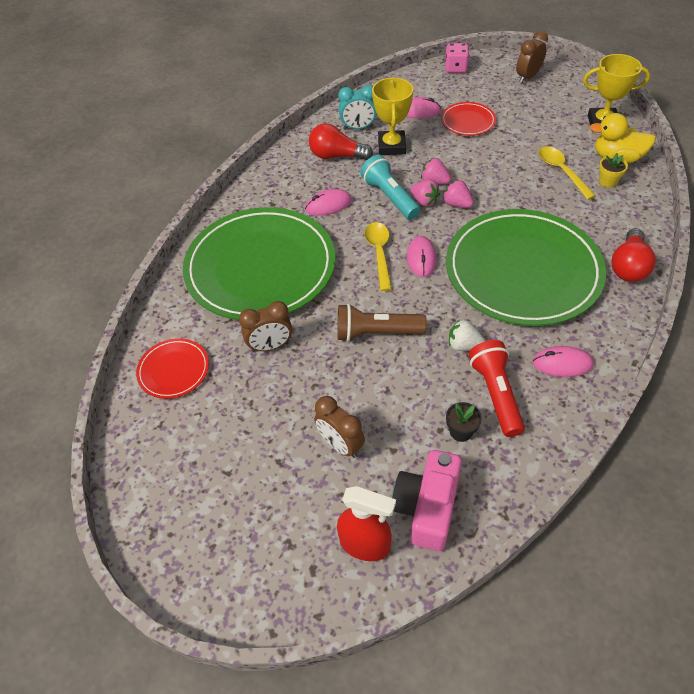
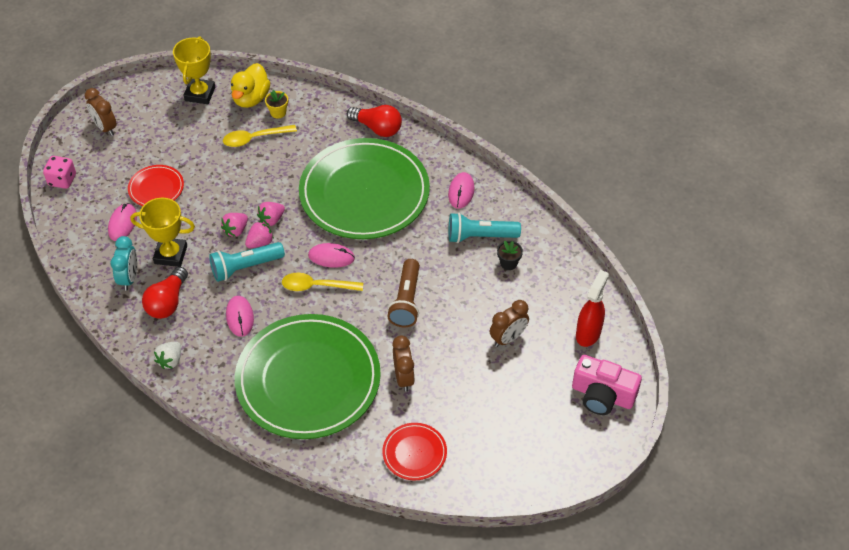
camera: 85 degrees left, 0 degrees up
(427, 507) = (565, 294): pink camera -> pink camera (602, 395)
(463, 345) = (432, 246): white strawberry -> white strawberry (170, 360)
(495, 394) = (480, 236): red flashlight -> turquoise flashlight

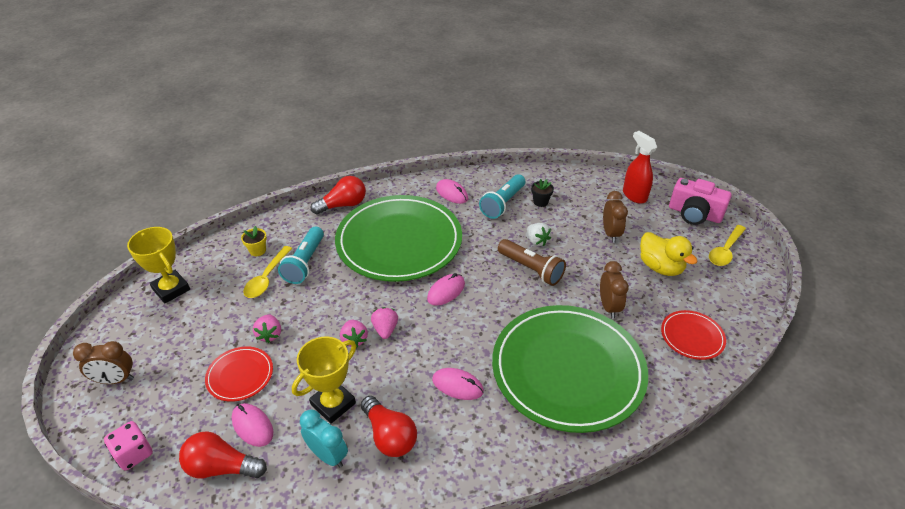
camera: 55 degrees left, 10 degrees down
(83, 230) = (222, 467): none -> red light bulb
(170, 360) = (465, 470): white strawberry -> white strawberry (537, 241)
(245, 267) = (403, 353): turquoise flashlight -> turquoise flashlight (305, 263)
(251, 98) = (221, 259): yellow duck -> yellow duck (660, 267)
(271, 219) = (368, 309): pink strawberry -> pink strawberry (269, 334)
(316, 286) = (469, 315): yellow spoon -> yellow spoon (725, 251)
(404, 378) = (609, 307): brown clock -> brown clock turned 60 degrees clockwise
(602, 395) = (694, 214): pink camera -> pink camera turned 60 degrees clockwise

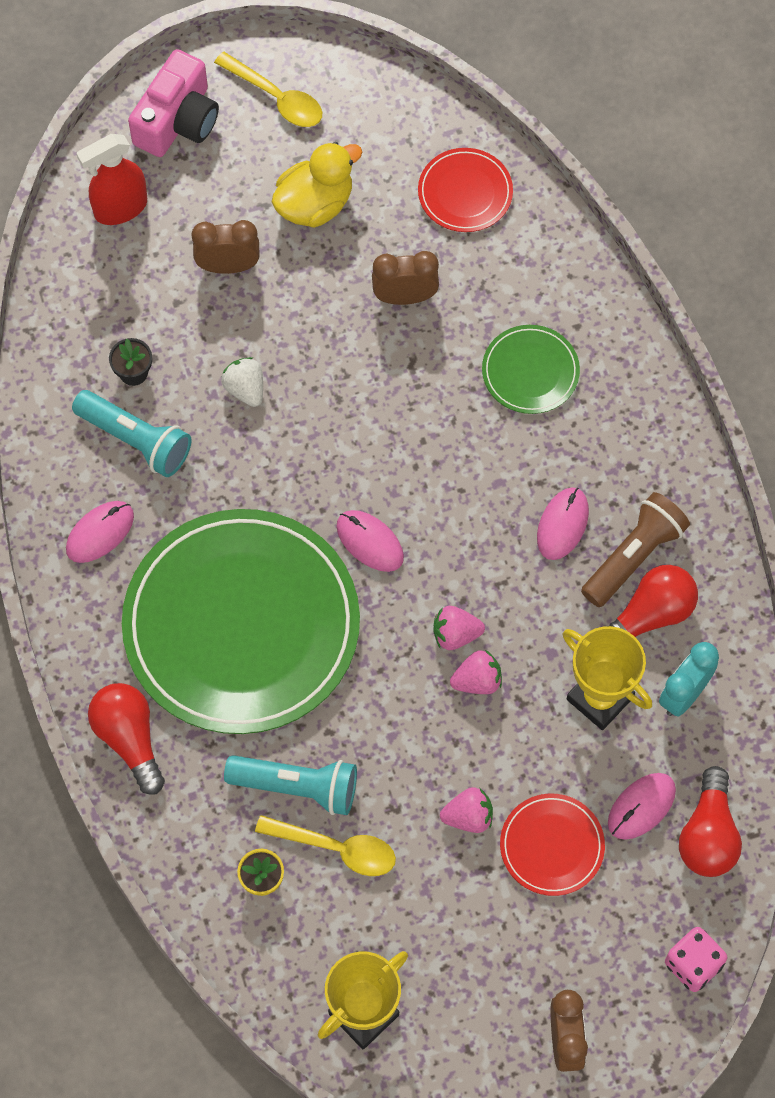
camera: 90 degrees left, 25 degrees up
(531, 269) = (317, 404): brown flashlight -> brown flashlight (633, 556)
(537, 241) = (245, 389): white strawberry -> white strawberry turned 90 degrees counterclockwise
(568, 370) = (530, 371): green plate -> green plate, size x0.43

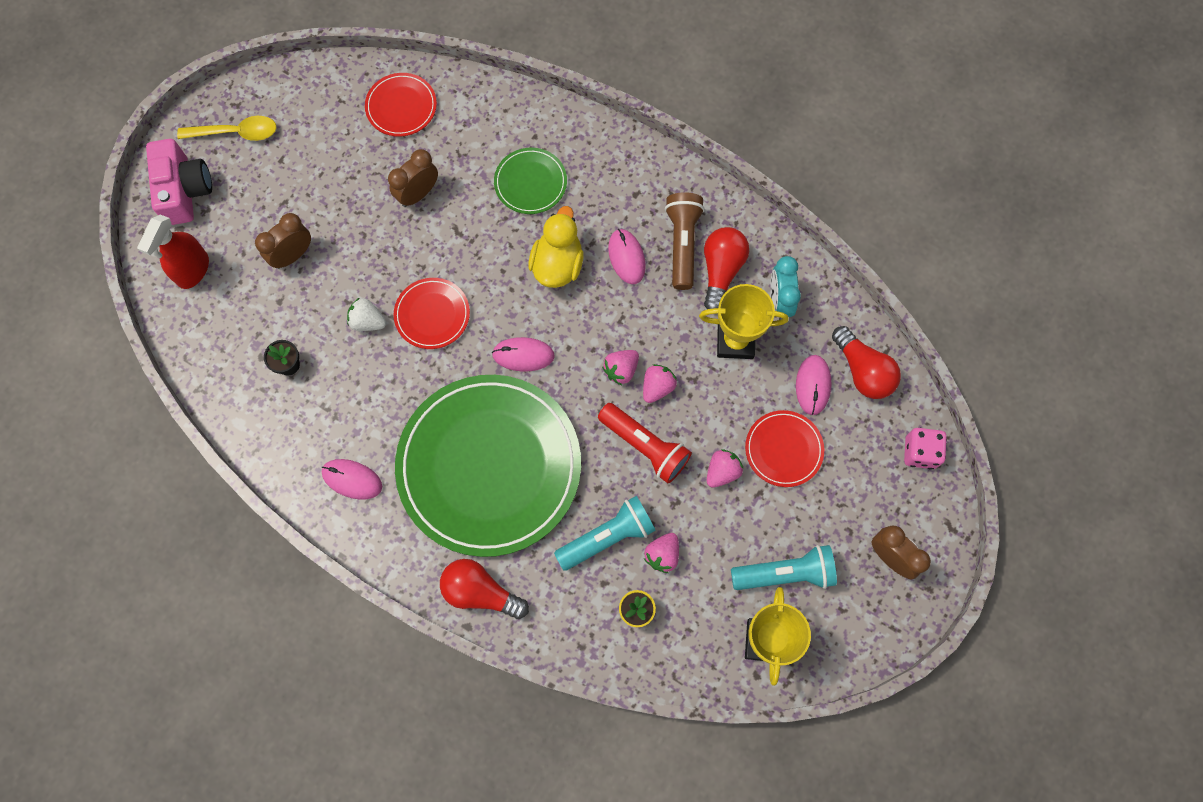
camera: 40 degrees left, 5 degrees up
(100, 533) = (352, 479): pink mouse -> pink mouse turned 75 degrees counterclockwise
(136, 440) = (326, 404): turquoise flashlight -> turquoise flashlight (785, 573)
(314, 431) = (432, 314): none -> red plate
(315, 204) = (315, 179): yellow duck -> yellow duck (557, 264)
(336, 848) = (662, 555): yellow spoon -> pink strawberry
(413, 729) = (645, 446): none -> red flashlight

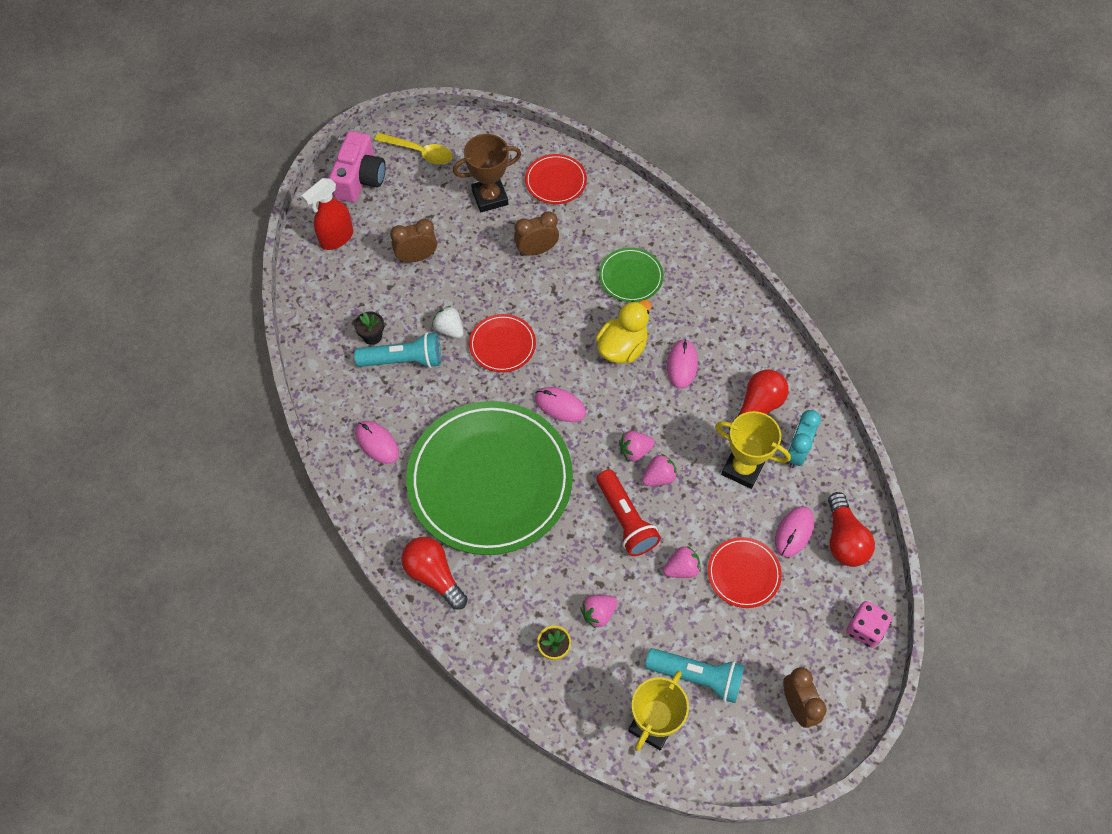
camera: 25 degrees right, 10 degrees down
(339, 154) = (490, 197): none -> brown trophy
(607, 537) = (559, 578): turquoise flashlight -> turquoise flashlight (404, 360)
(682, 244) = (734, 373): brown flashlight -> none

